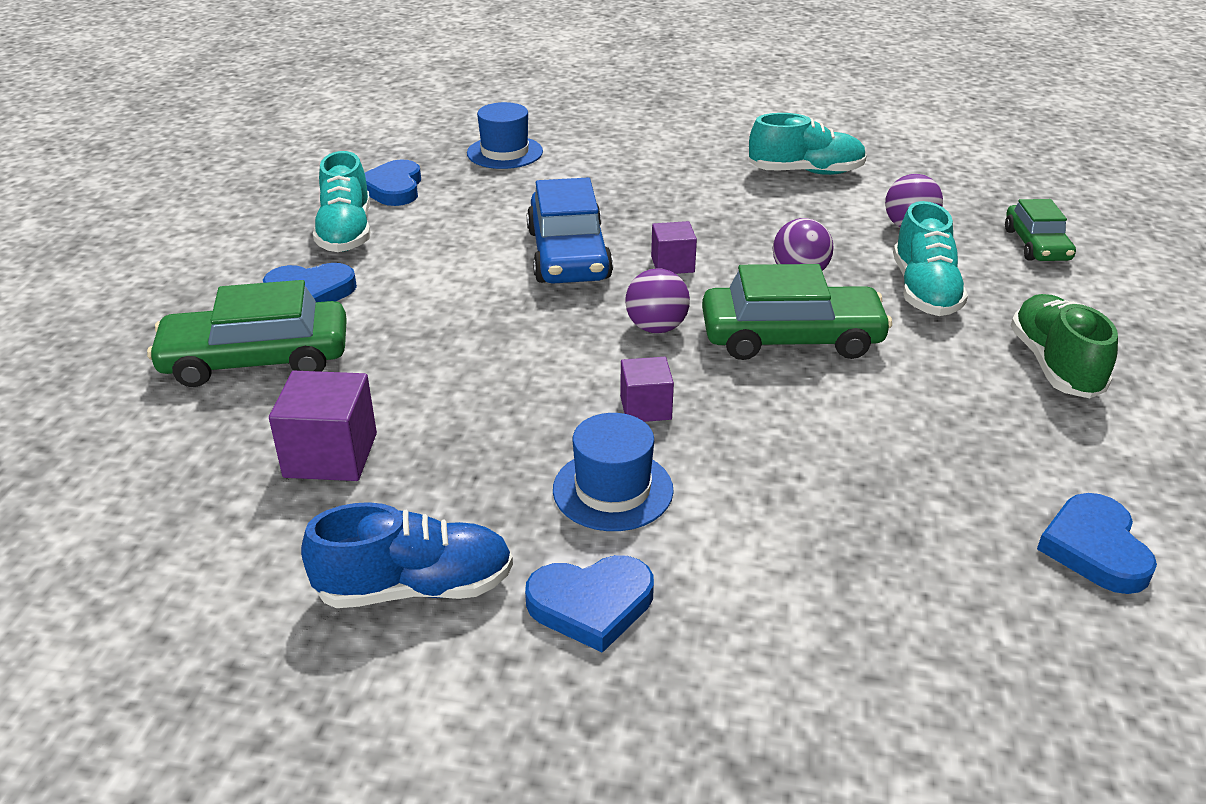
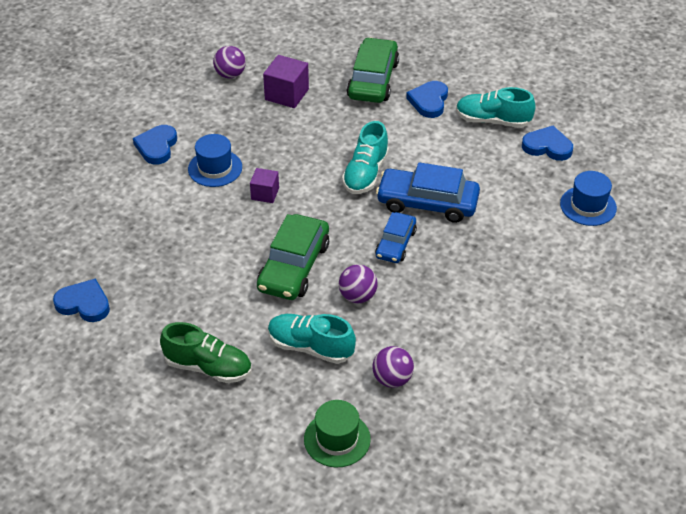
camera: 110 degrees right, 10 degrees up
(415, 588) = (194, 106): blue shoe -> none
(656, 328) = (331, 217): purple ball -> purple ball (230, 75)
(672, 264) = (395, 244): purple cube -> blue car
(805, 172) = (500, 358): turquoise shoe -> turquoise shoe (365, 173)
(1036, 245) = (337, 439): green car -> green hat

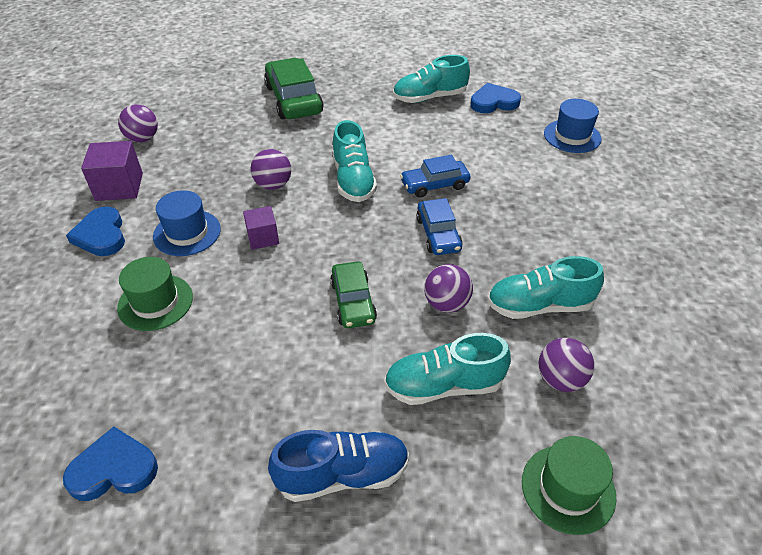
camera: 30 degrees left, 0 degrees up
(164, 211) = (155, 302): none -> green hat
(208, 367) = (342, 475): green shoe -> blue shoe
(286, 94) = (217, 137): purple cube -> purple cube (119, 187)
(294, 266) = (353, 301): green car -> green car, size x0.61
(301, 153) = (273, 185): none -> purple ball
(424, 327) = (539, 306): none -> turquoise shoe
(427, 203) = (434, 185): blue car -> blue car, size x0.61
(429, 101) = (360, 100): blue heart -> none

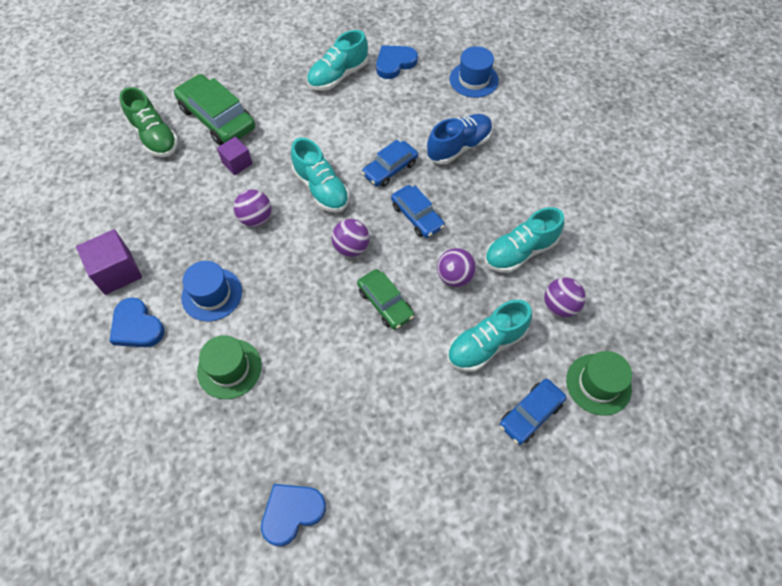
camera: 25 degrees left, 15 degrees up
(143, 139) = (102, 212): purple ball -> purple ball (351, 248)
(229, 98) = (154, 137): none -> green shoe
(263, 238) = (279, 274): purple cube -> purple cube (237, 163)
(342, 475) = (454, 441): blue shoe -> blue shoe (459, 147)
(457, 486) = (530, 414): none -> blue car

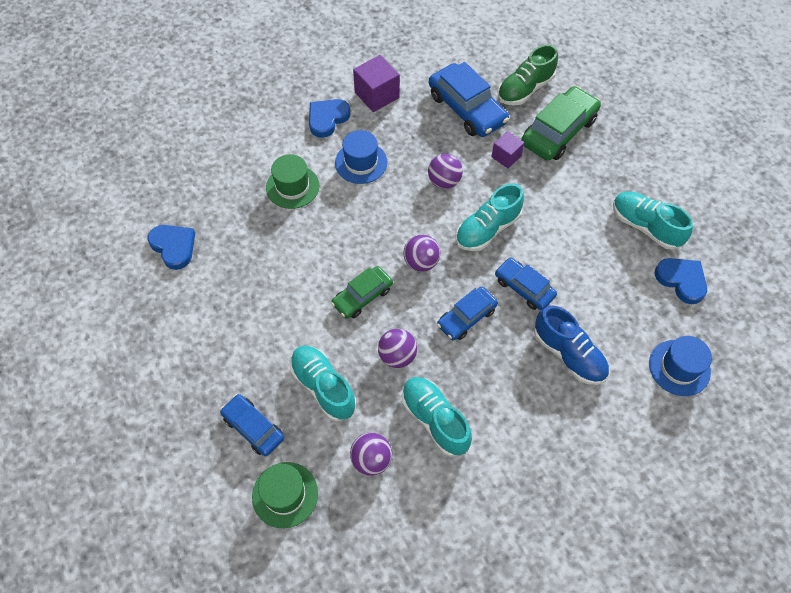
camera: 85 degrees right, 0 degrees up
(165, 188) = (467, 108): none -> blue car

